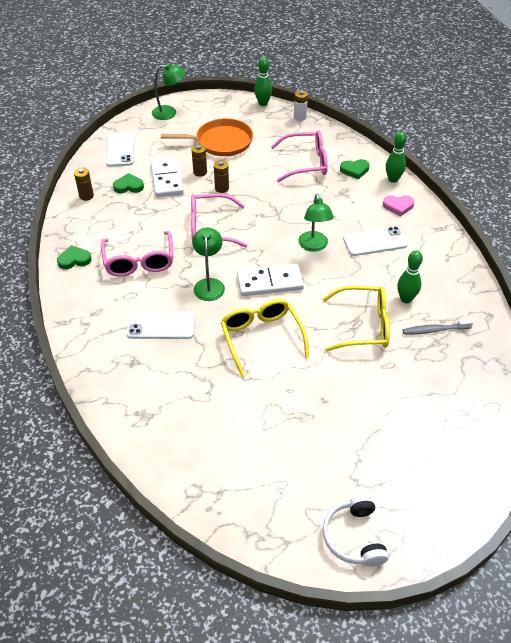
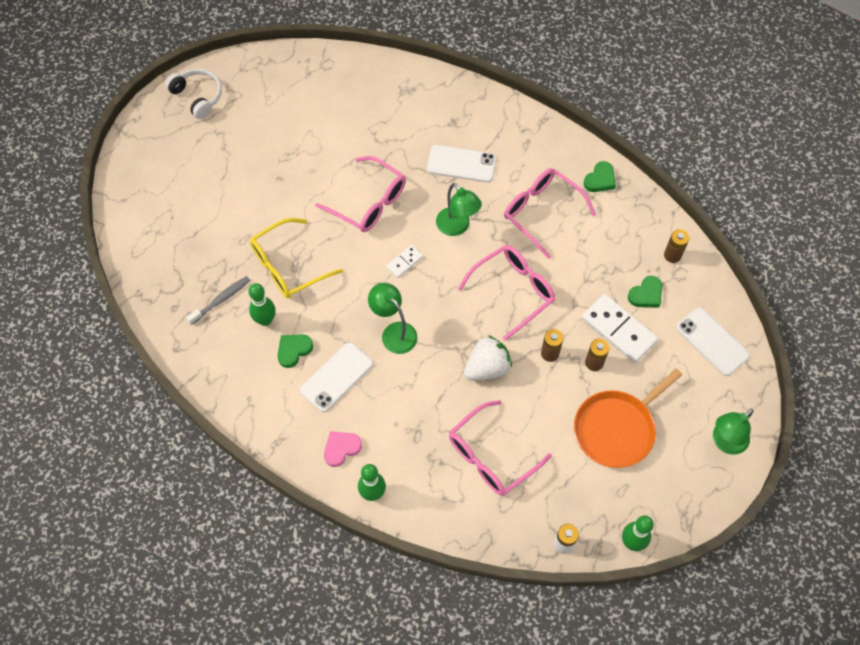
camera: 145 degrees right, 15 degrees up
(161, 325) = (461, 164): white phone -> white phone turned 45 degrees clockwise
(261, 338) = (368, 202): yellow glasses -> pink glasses
(268, 200) = (487, 367): none -> white strawberry
(270, 282) = (404, 262): white domino -> white domino, size x0.51
(354, 170) = (427, 480): green heart -> green heart (293, 350)

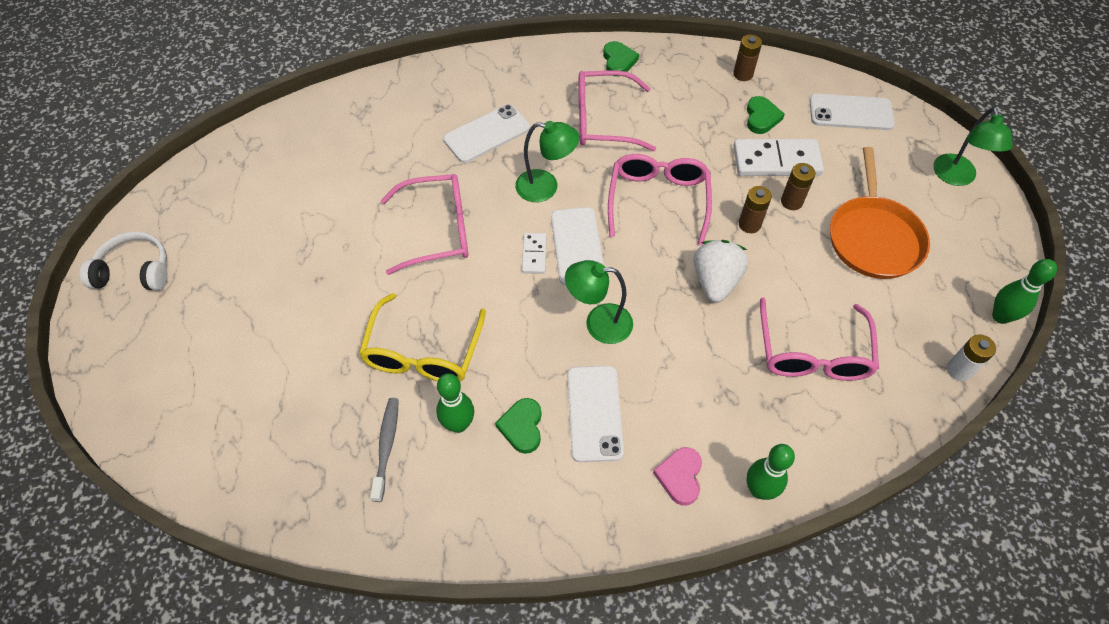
camera: 45 degrees left, 5 degrees down
(433, 278) = (577, 246): none -> white phone

